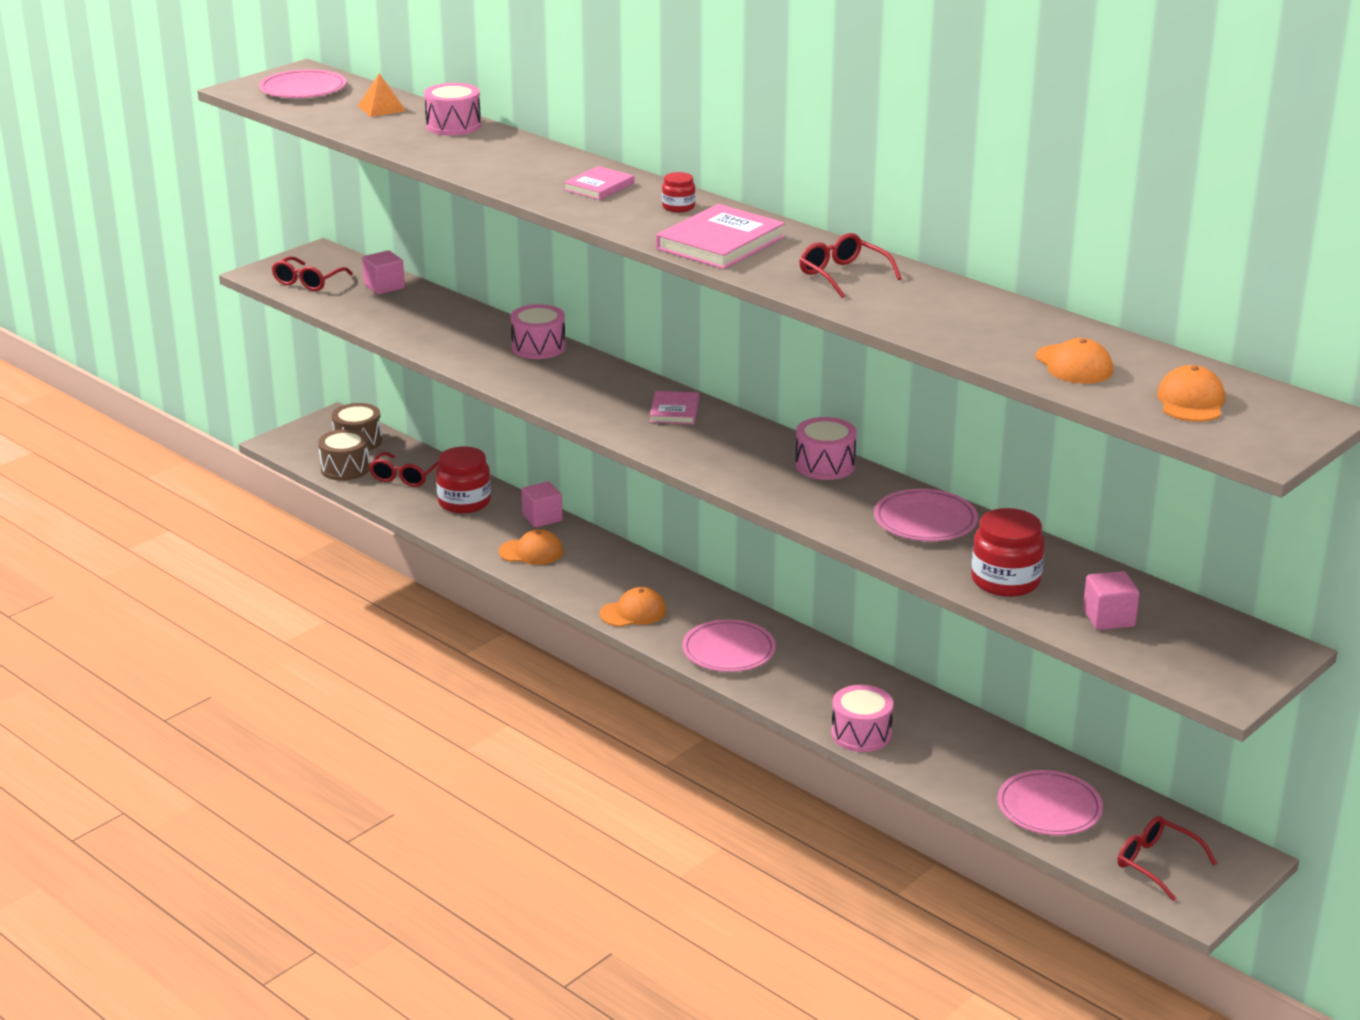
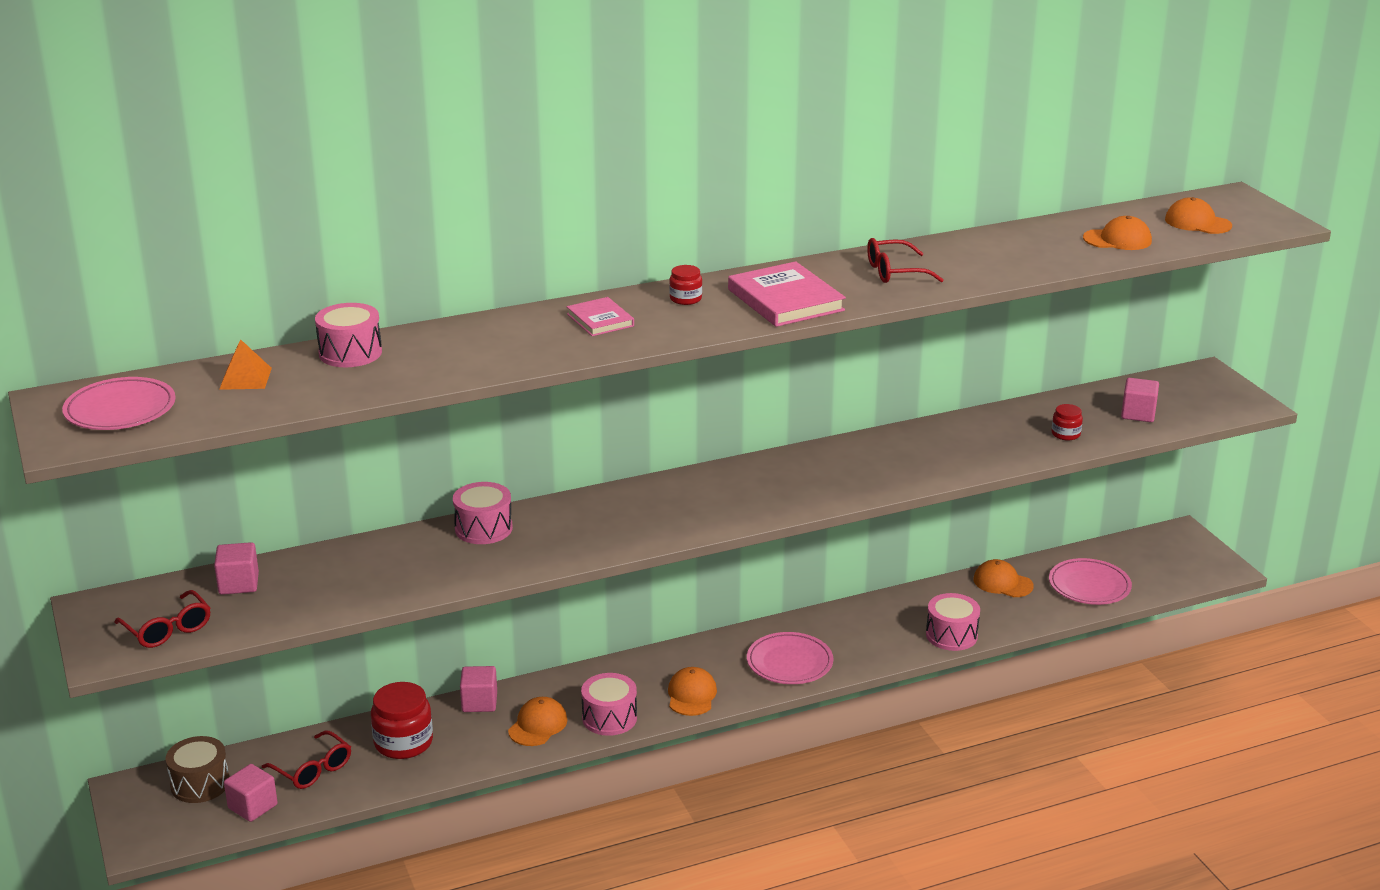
camera: 65 degrees left, 0 degrees up
(345, 468) = (252, 806): brown drum -> pink cube
(674, 411) = (681, 493): pink book -> none
(825, 465) = (836, 453): pink drum -> pink drum (609, 718)
(925, 521) = (956, 438): pink plate -> none
(995, 747) = (1002, 583): none -> orange cap
(1005, 581) = (1065, 434): red jar -> red jar, size x0.52
(1156, 863) = (1172, 566): red glasses -> none

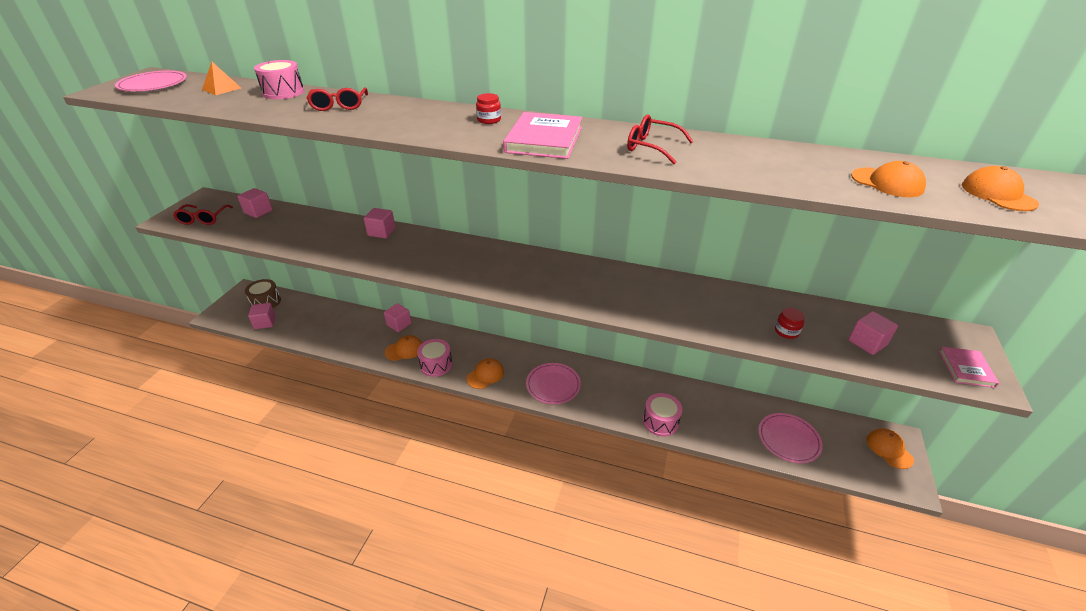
camera: 40 degrees right, 10 degrees up
(313, 769) = (304, 319): red glasses -> red glasses (339, 106)
(403, 742) = (348, 326): red jar -> none
(483, 528) = (381, 232): pink drum -> pink cube
(600, 320) = (420, 115): pink book -> pink book (966, 369)
(1002, 583) = (730, 405): orange cap -> orange cap (889, 449)

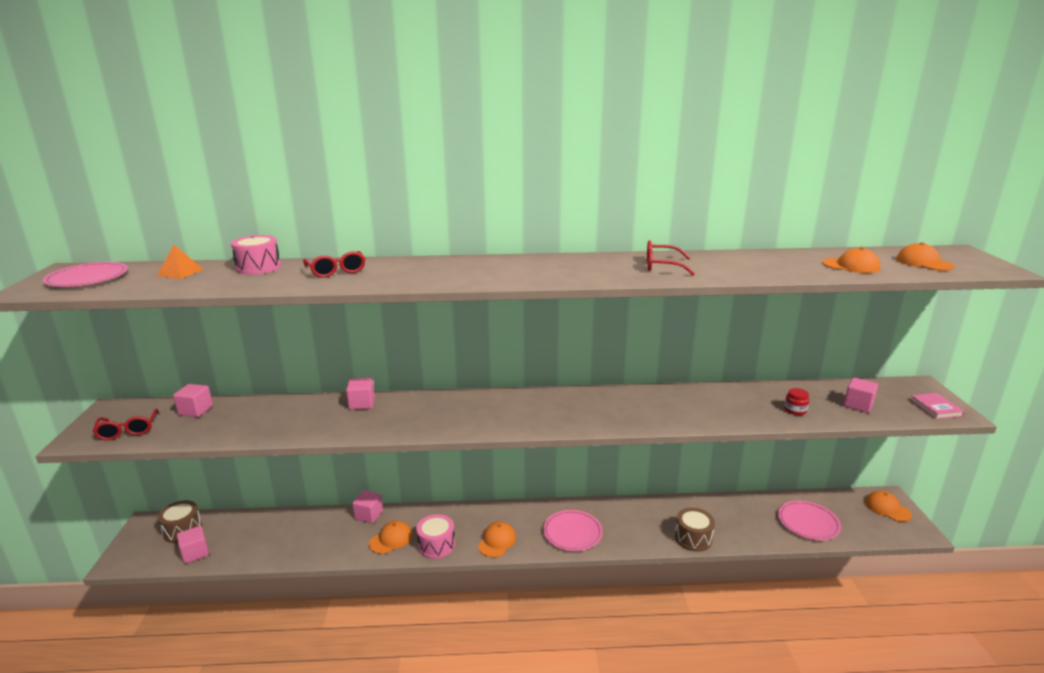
camera: 20 degrees left, 15 degrees down
(489, 120) = (500, 264): red jar -> none
(544, 140) = (568, 272): pink book -> none
(660, 421) = (693, 538): pink drum -> brown drum

